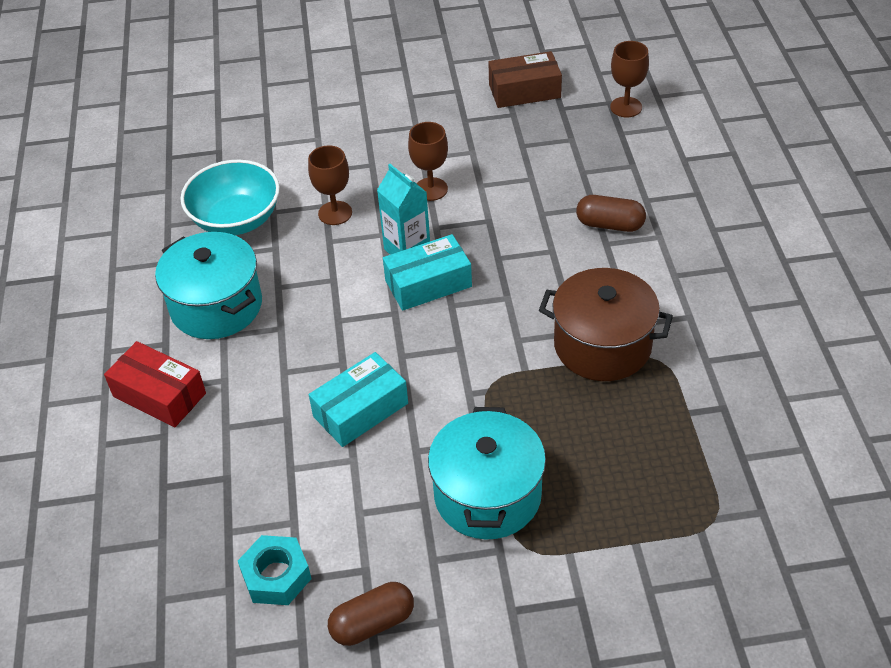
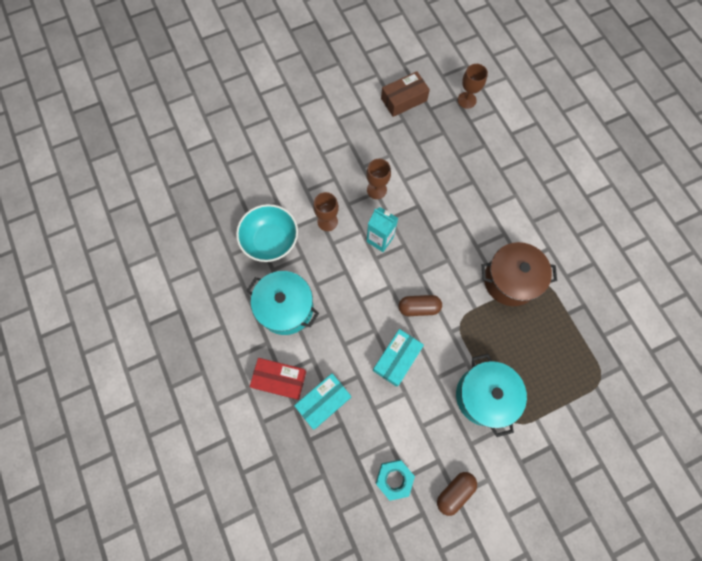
camera: 20 degrees left, 25 degrees up
(428, 283) = (401, 261): turquoise box -> turquoise box (323, 401)
(610, 224) = (486, 193): brown capsule -> brown capsule (418, 307)

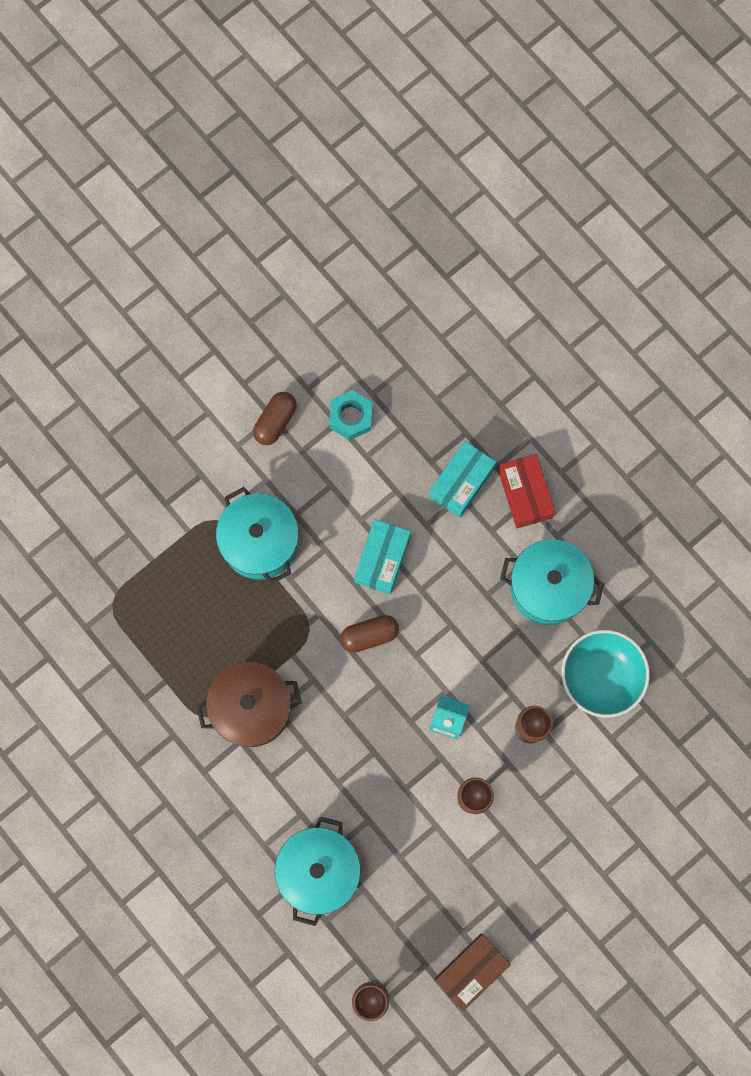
camera: 165 degrees right, 5 degrees up
(280, 379) = (525, 494): red box -> red box turned 75 degrees clockwise
(484, 172) = (319, 871): none -> turquoise pot

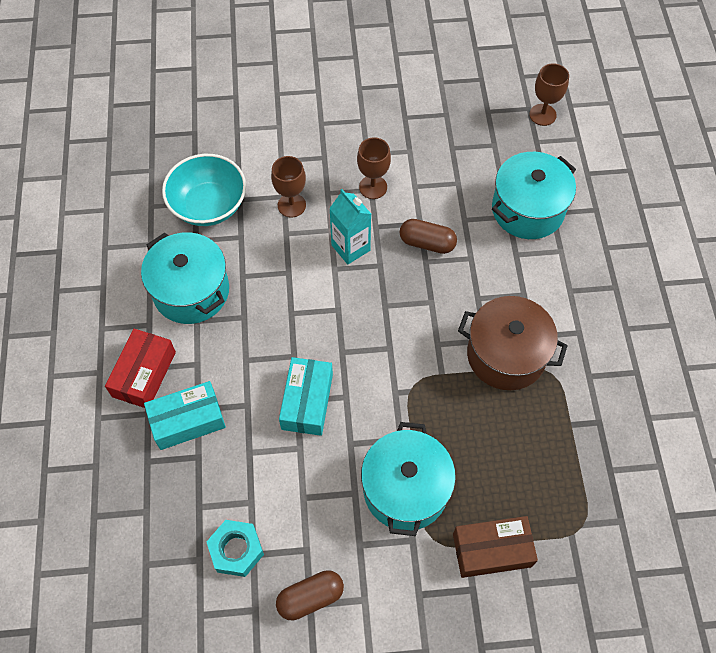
camera: 145 degrees left, 15 degrees down
(369, 635) = (365, 348): brown capsule -> brown capsule (427, 243)
(382, 559) = (307, 401): turquoise box -> turquoise box turned 45 degrees counterclockwise
(471, 971) = (457, 90): brown box -> brown box (492, 550)

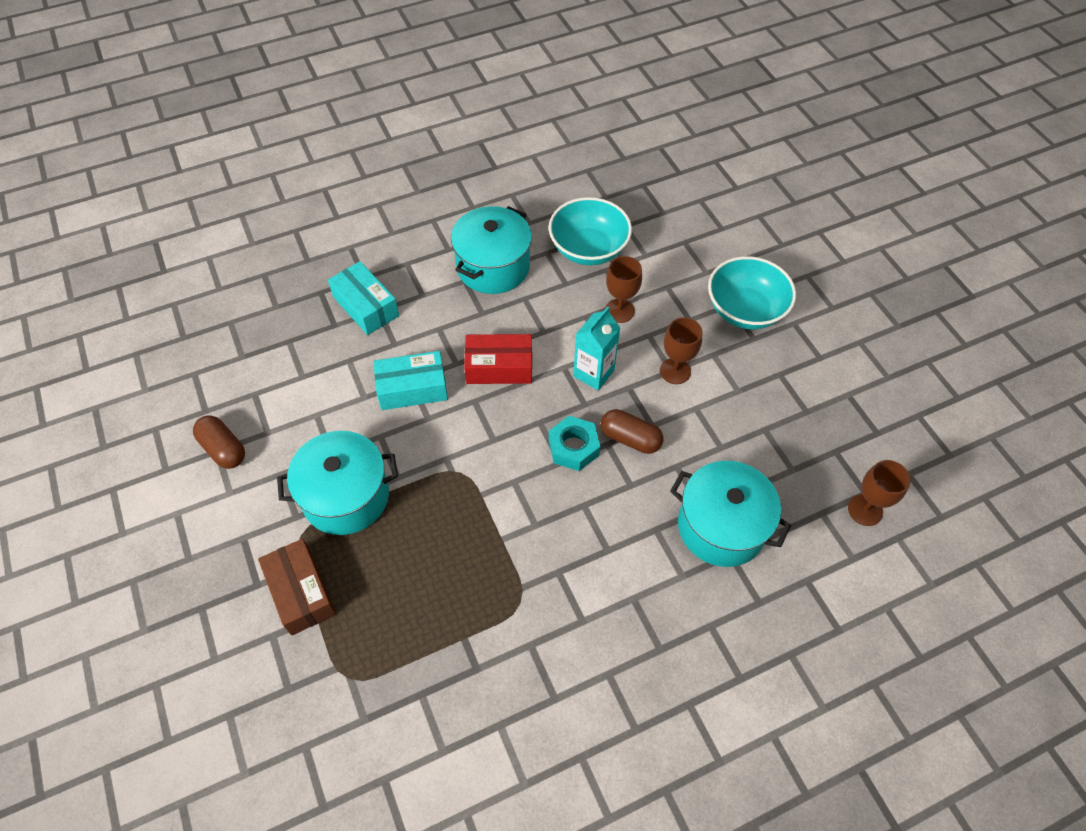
camera: 70 degrees right, 5 degrees down
(144, 374) = (400, 262): red box -> red box (499, 367)
(236, 550) = (255, 380): turquoise nut -> turquoise nut (573, 447)
(332, 115) = (745, 310): none -> turquoise bowl
(427, 243) = (630, 438): brown capsule -> brown capsule turned 60 degrees counterclockwise
(506, 355) = (525, 550): brown pot -> none

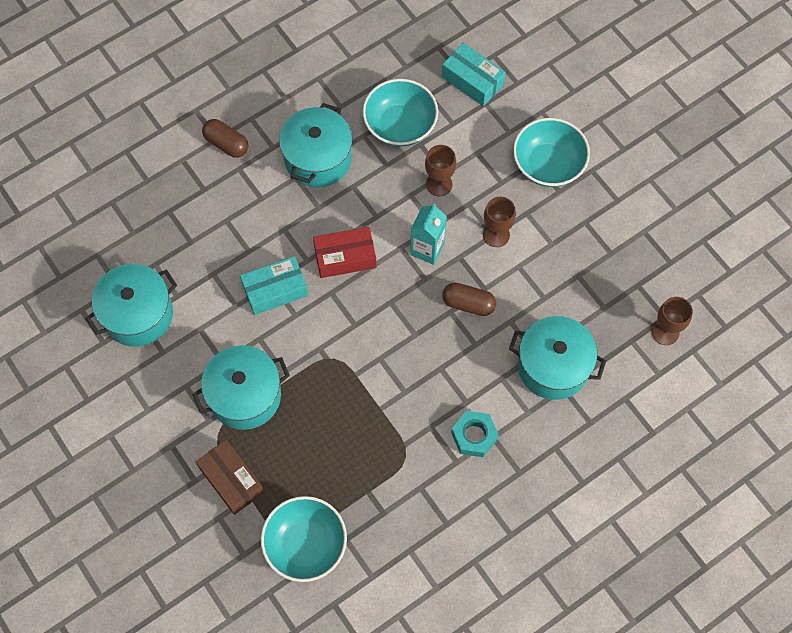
camera: 10 degrees left, 10 degrees up
(223, 449) = (130, 373): brown capsule -> brown capsule (226, 144)
(253, 388) = (138, 314): none -> turquoise pot
(366, 306) = (213, 218): turquoise box -> turquoise box (472, 80)
(369, 691) = (305, 545): none -> turquoise bowl
(573, 447) = (423, 320): turquoise nut -> turquoise nut (474, 436)

